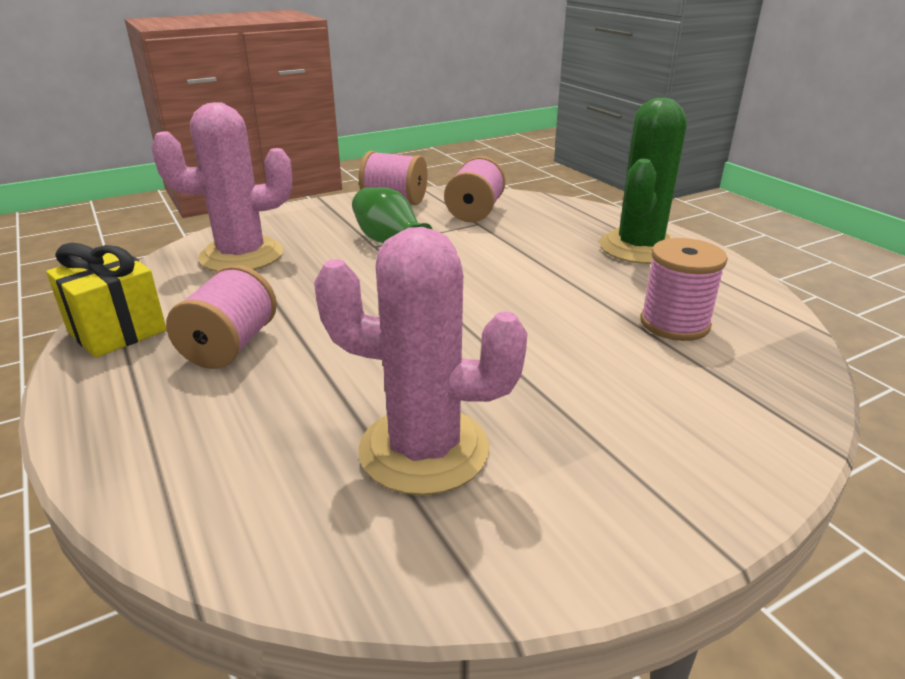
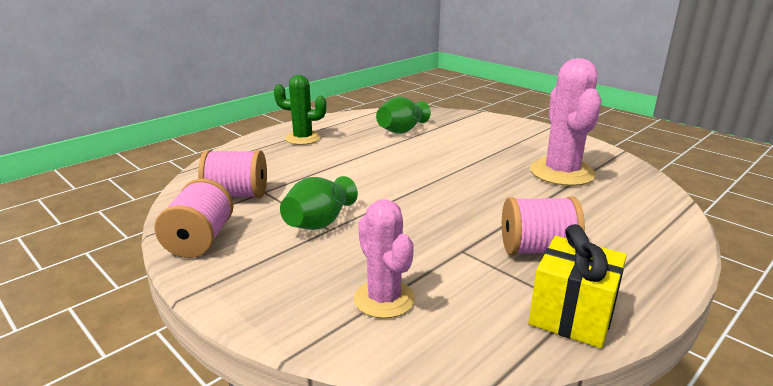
camera: 105 degrees left, 5 degrees down
(241, 256) = (384, 299): pink cactus -> pink cactus, size x0.65
(639, 248) = (303, 138): green cactus -> green cactus, size x0.65
(674, 323) = (402, 131): pink spool -> green vase

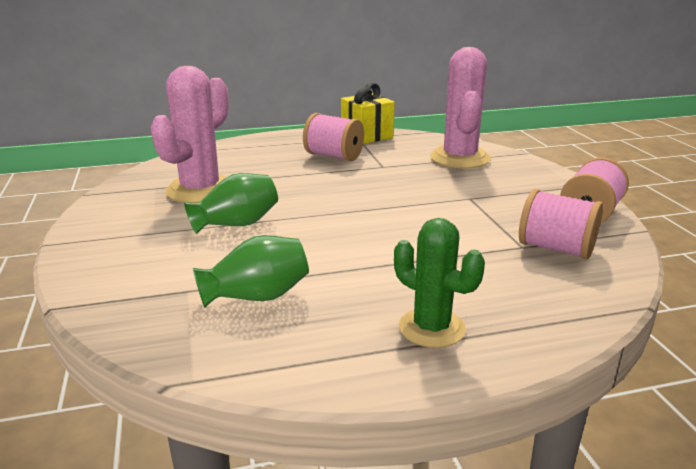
camera: 150 degrees left, 0 degrees up
(319, 223) = (476, 203): green vase -> green vase (236, 224)
(384, 299) = (460, 158): pink cactus -> pink cactus, size x1.54

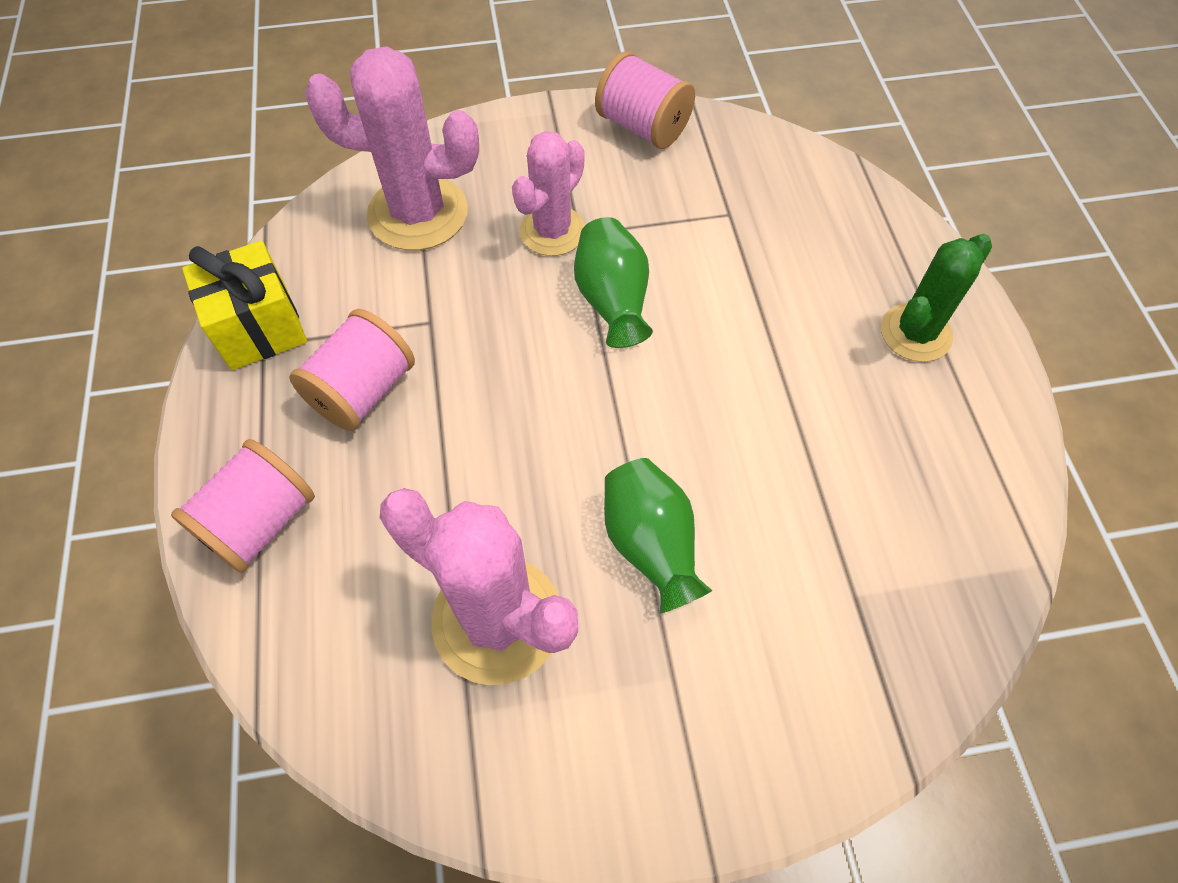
camera: 85 degrees left, 35 degrees up
(257, 296) = (866, 506): green vase -> green vase (612, 300)
(466, 190) = (552, 231): none -> pink cactus
(556, 249) = (737, 185): pink spool -> pink spool (260, 522)

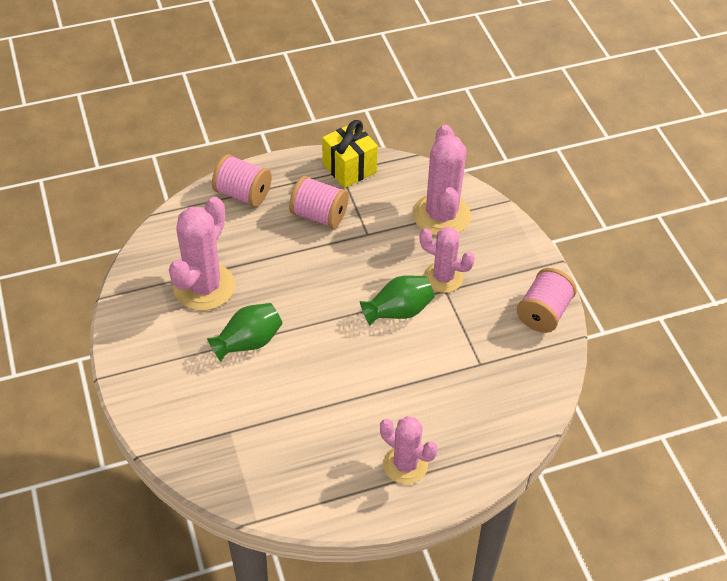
camera: 80 degrees right, 10 degrees down
(915, 333) = (405, 465): green cactus -> pink cactus

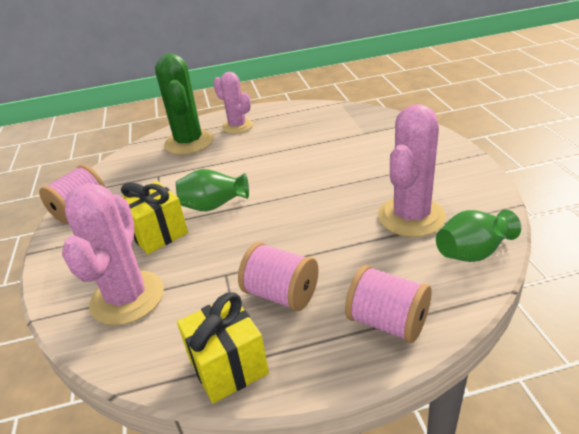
camera: 170 degrees left, 15 degrees down
(248, 342) = (357, 179): green vase -> green vase (473, 252)
(443, 277) = (158, 233): pink cactus -> yellow gift
(464, 429) = (189, 142): none -> green cactus

